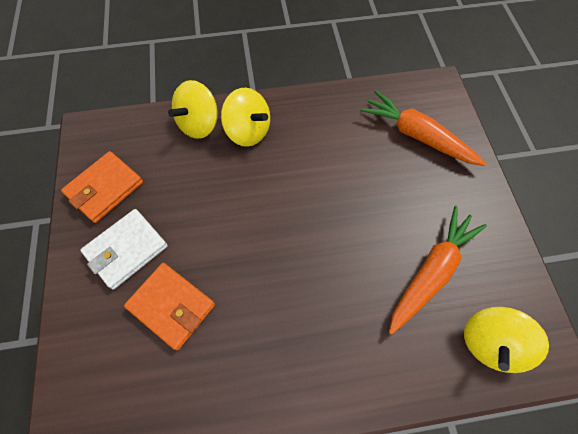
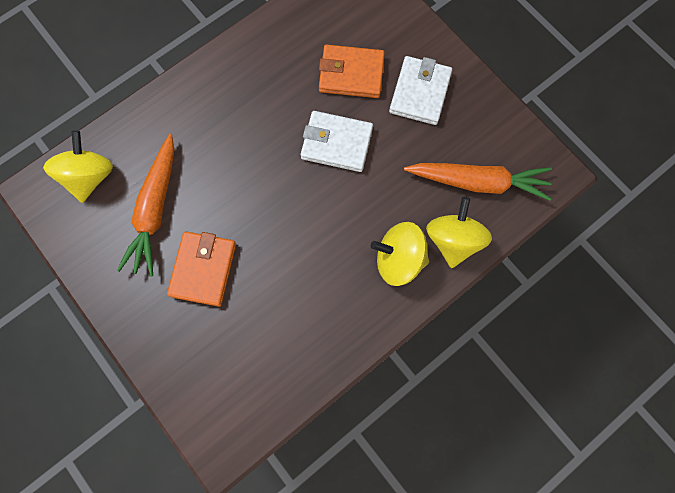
camera: 150 degrees right, 10 degrees up
(105, 188) = (483, 129): orange wallet -> orange wallet (203, 269)
(233, 244) = (336, 143): none -> white wallet
(417, 136) = (220, 354): orange carrot -> orange carrot (478, 182)

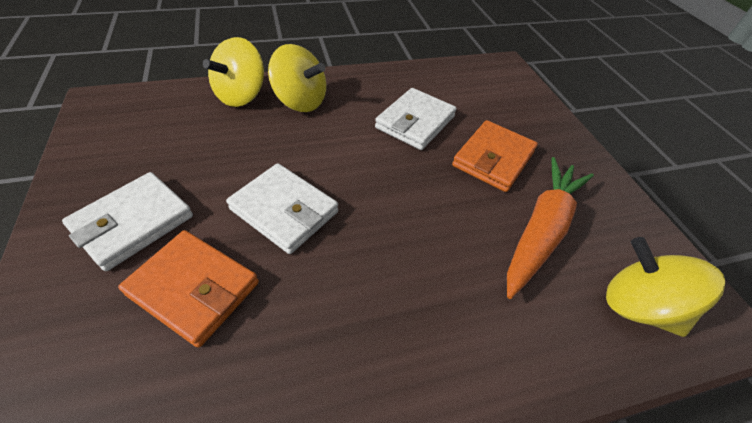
camera: 160 degrees left, 25 degrees down
(89, 177) = (637, 306): yellow spinning top -> yellow spinning top turned 105 degrees clockwise
(285, 284) = (415, 122): none -> white wallet
(478, 182) = (173, 121): orange carrot -> none

